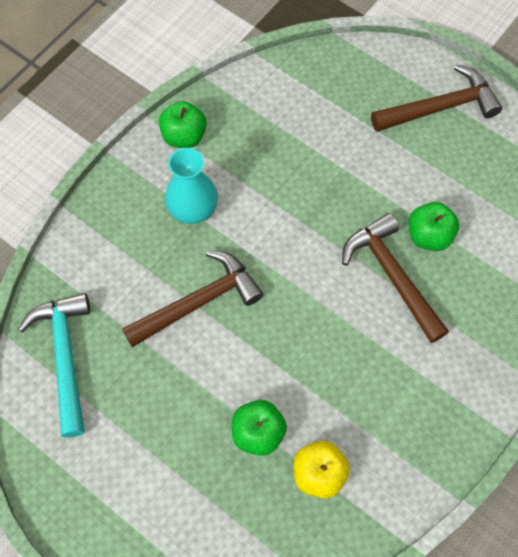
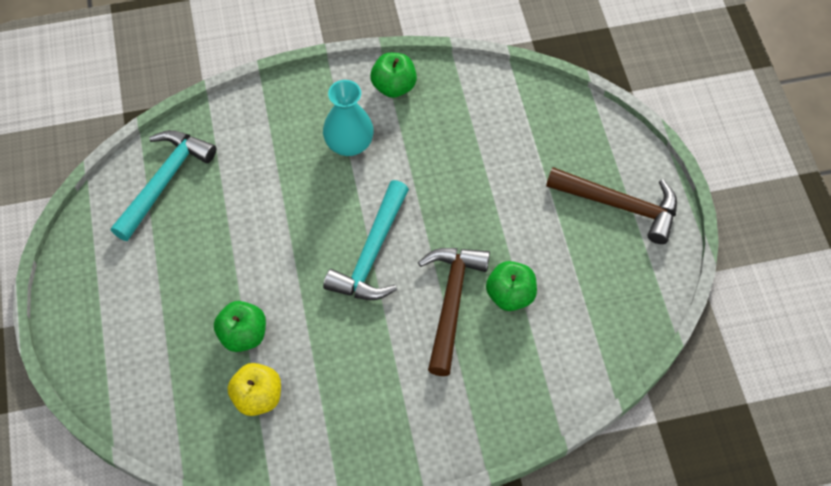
camera: 40 degrees right, 5 degrees down
(198, 302) = (290, 212): brown hammer -> none
(296, 284) = (372, 254): none -> turquoise hammer

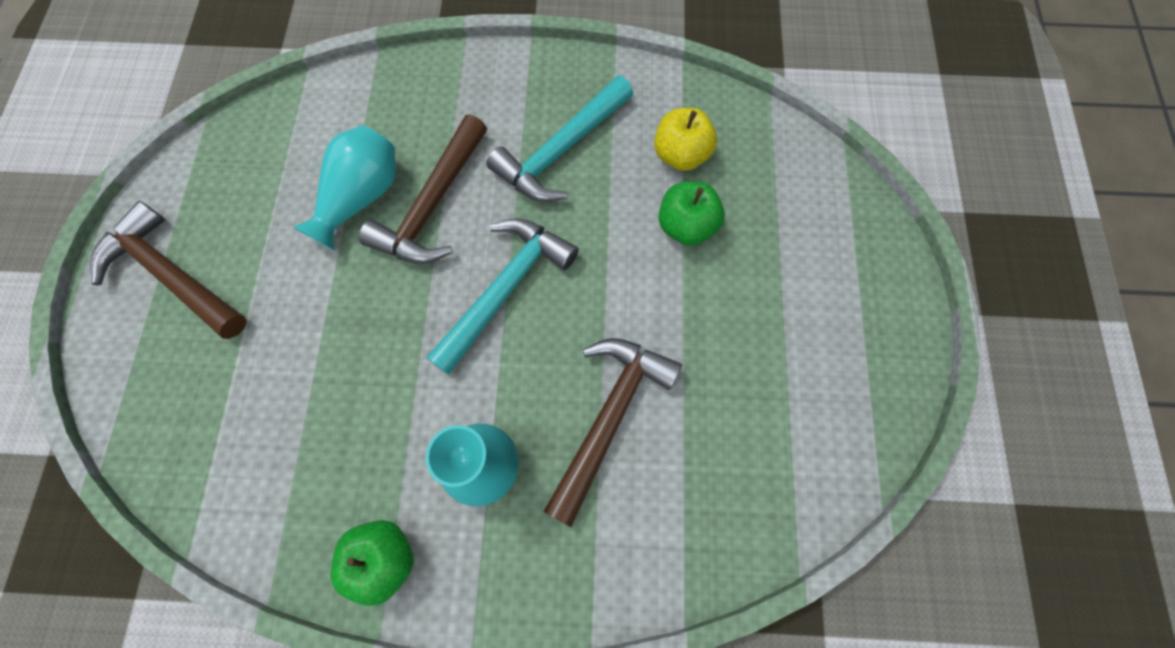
camera: 165 degrees left, 10 degrees up
(164, 181) = (766, 474): turquoise hammer -> turquoise hammer (561, 151)
(275, 190) = (609, 417): none -> brown hammer
(510, 295) = (361, 197): green apple -> turquoise vase

